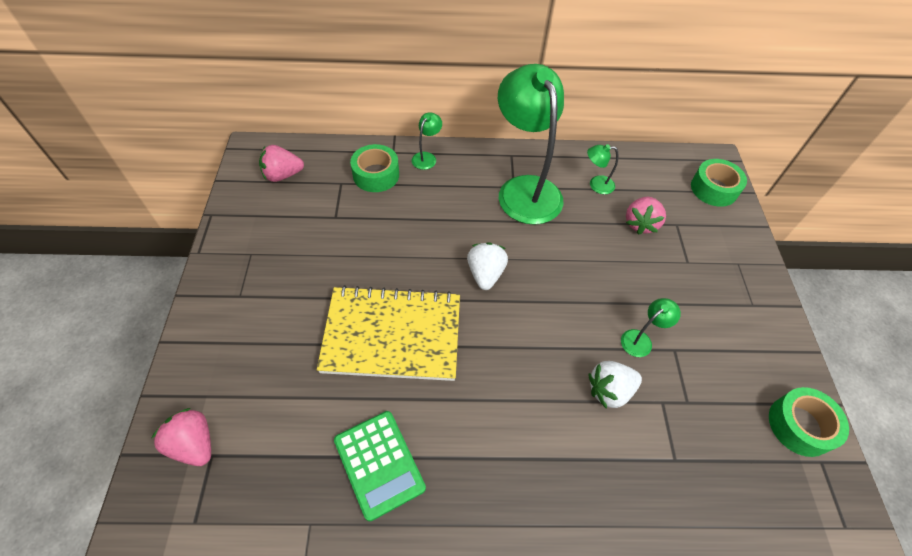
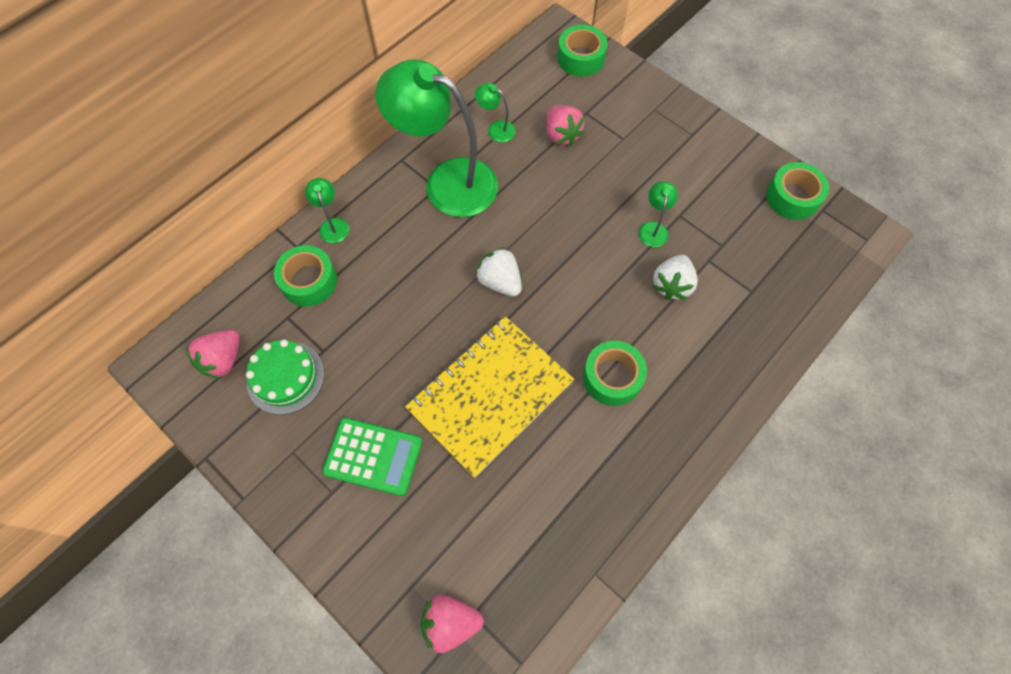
camera: 45 degrees left, 10 degrees up
(299, 212) = (285, 377): none -> green cake
(379, 464) = (591, 488): green calculator -> green calculator (373, 456)
(486, 407) = (612, 377): none -> green tape
(596, 184) = (496, 129): green lamp -> green lamp turned 75 degrees clockwise

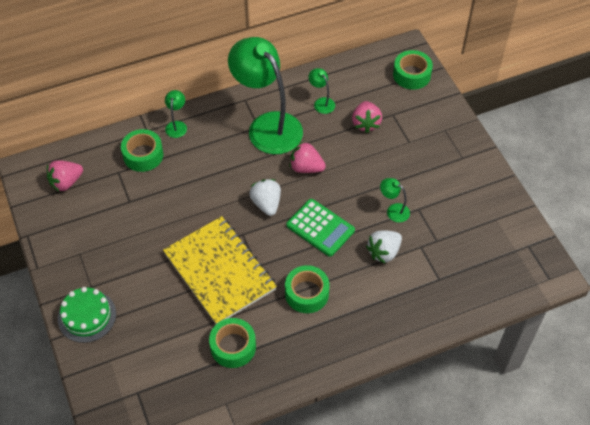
camera: 25 degrees right, 10 degrees down
(285, 377) = (98, 208): green cake -> green cake (87, 316)
(373, 456) = (126, 277): green calculator -> green calculator (320, 228)
(450, 622) = (121, 390): pink strawberry -> pink strawberry (306, 167)
(490, 396) = (219, 271): yellow notebook -> yellow notebook turned 75 degrees clockwise
(653, 228) = (393, 210): green lamp -> green lamp turned 90 degrees counterclockwise
(792, 197) = (510, 228): green tape -> green tape (233, 347)

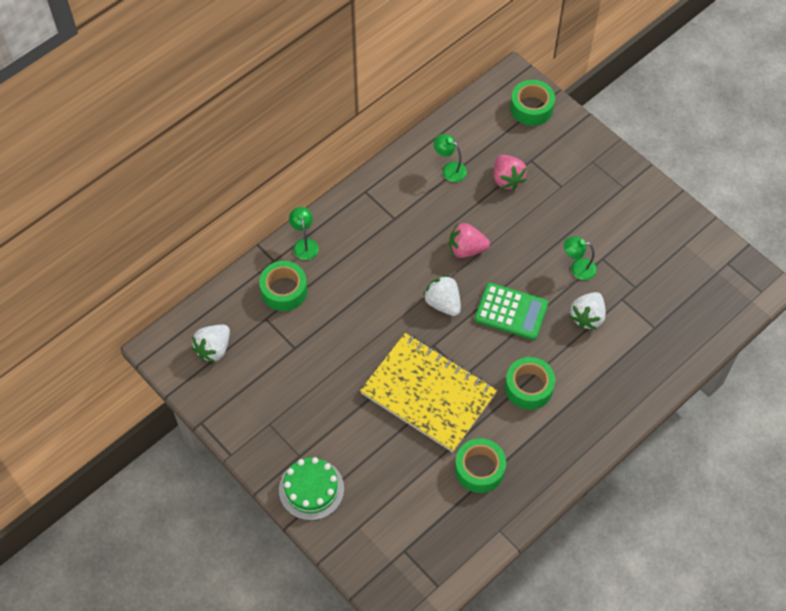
camera: 20 degrees left, 5 degrees up
(66, 182) = (214, 349): pink strawberry -> white strawberry
(267, 125) = (404, 214): green lamp -> none

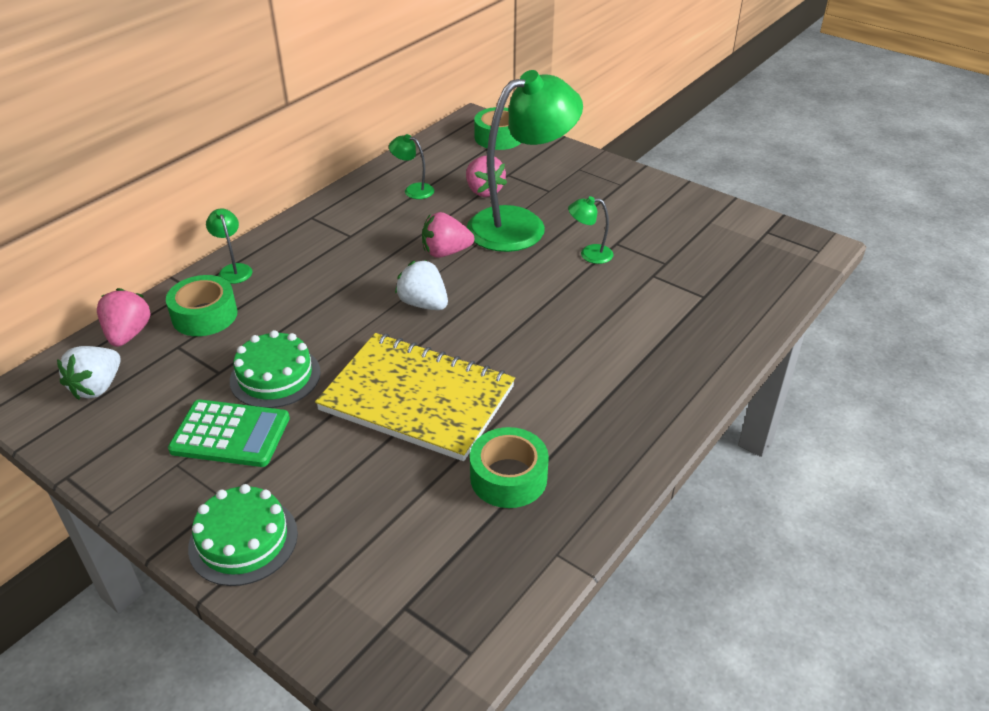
camera: 10 degrees left, 20 degrees down
(231, 301) = (128, 334): none -> pink strawberry
(333, 358) = (275, 376): none -> green cake
(511, 312) = (515, 302): green calculator -> green calculator (230, 434)
(528, 387) = (558, 374): green tape -> none
(530, 225) = (520, 224): none -> green lamp
(587, 317) = (615, 296): white strawberry -> none

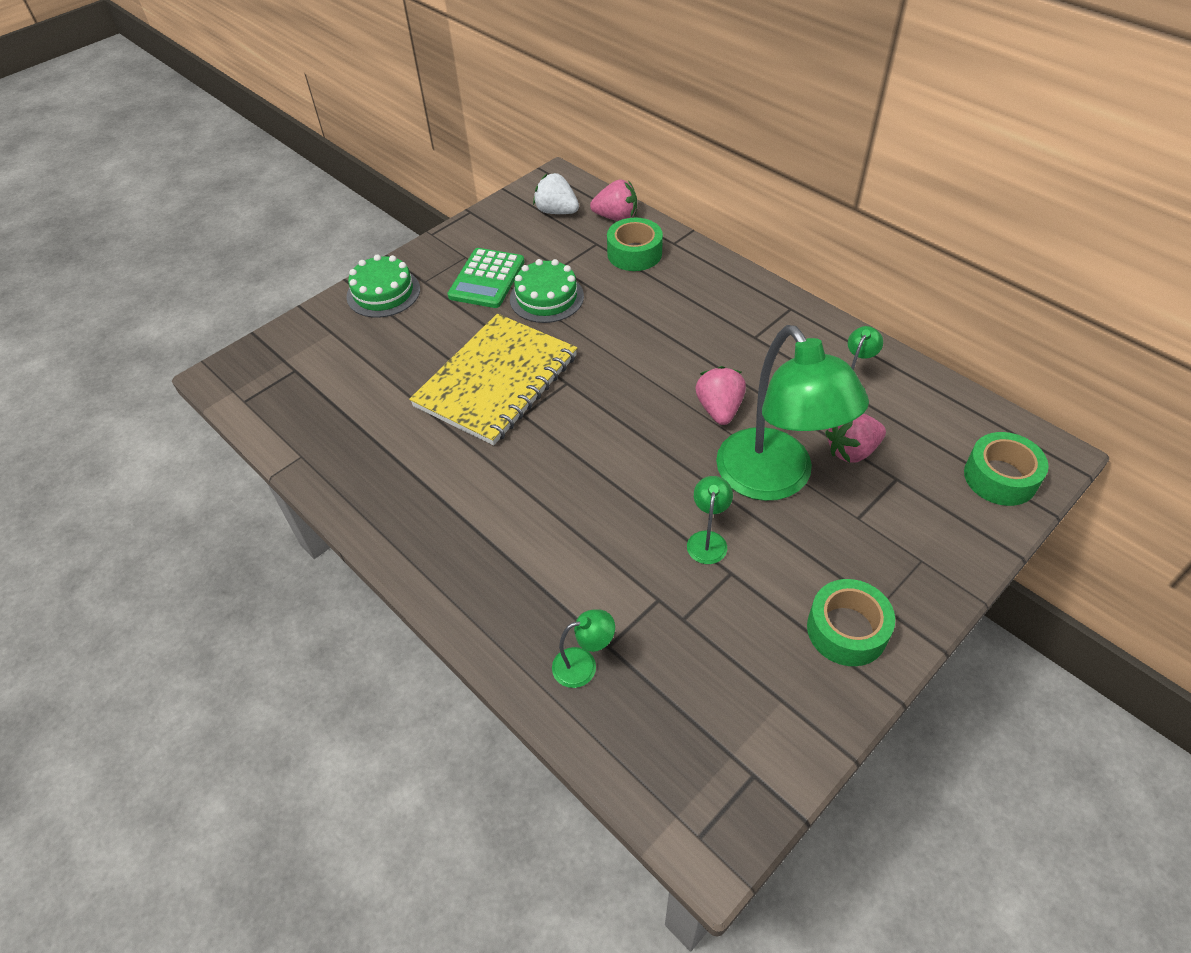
camera: 100 degrees right, 10 degrees up
(234, 269) = (700, 264): green lamp -> green lamp (583, 665)
(423, 304) = (630, 389): white strawberry -> none
(508, 477) = (387, 434): green tape -> green tape (846, 630)

